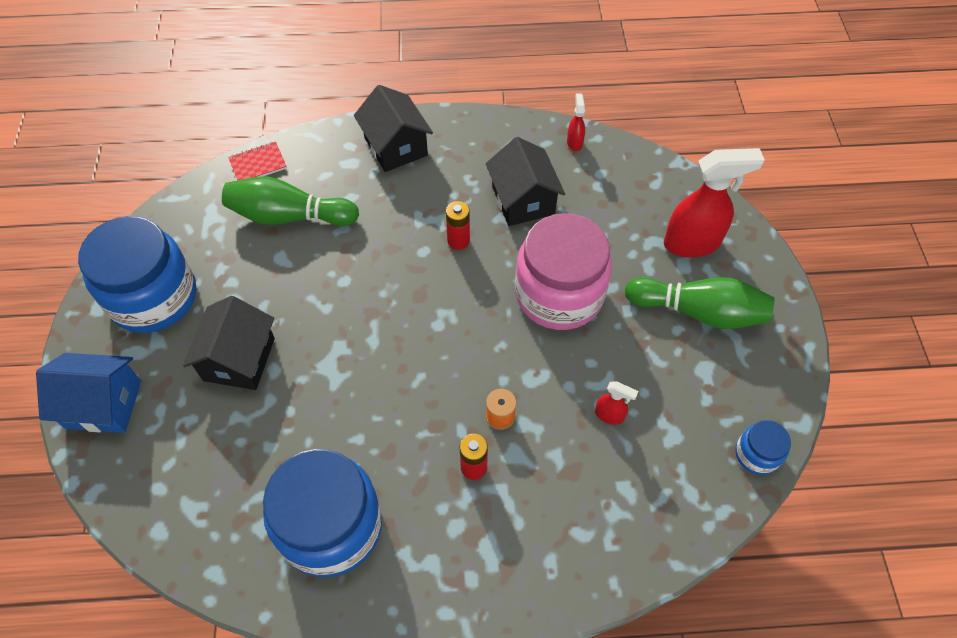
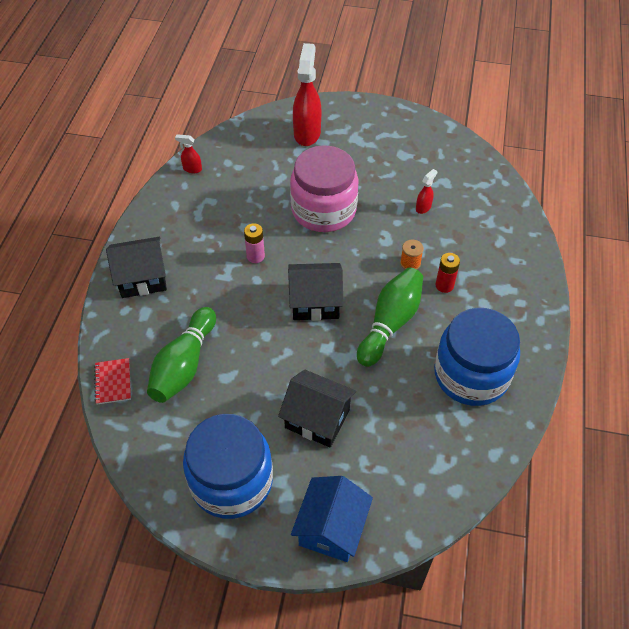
camera: 75 degrees left, 5 degrees down
(458, 241) = (255, 256): red battery -> pink battery
(523, 200) = (233, 210): black house -> black house (315, 302)
(698, 312) = (361, 145): green bowling pin -> green bowling pin (390, 323)
(756, 454) = (465, 149): blue jar -> none

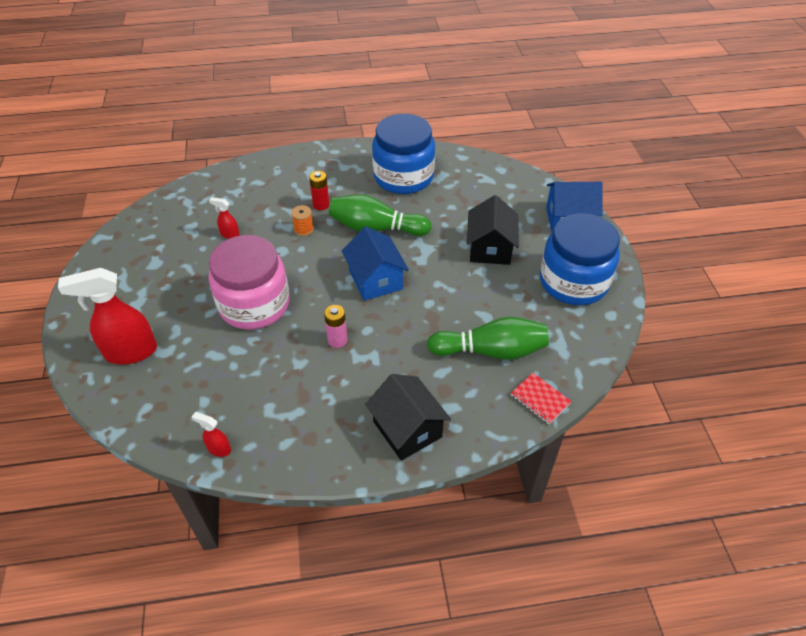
camera: 110 degrees left, 5 degrees down
(113, 382) = (540, 399): red notebook -> red notebook turned 75 degrees clockwise
(192, 169) = (219, 449): red spray bottle -> red spray bottle turned 120 degrees clockwise
(315, 302) = (375, 280): black house -> blue house

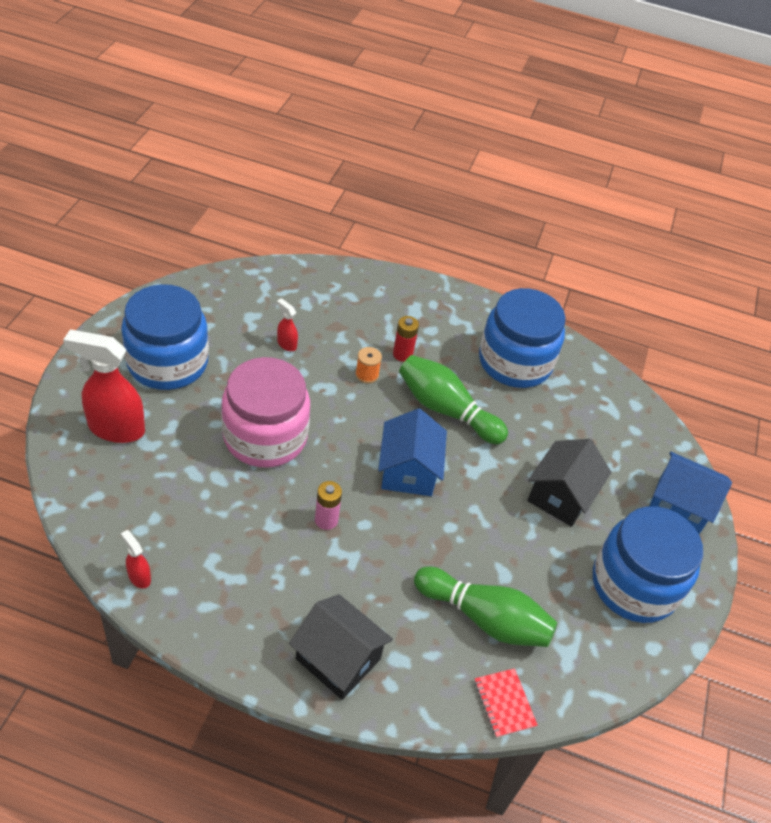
camera: 20 degrees right, 0 degrees up
(143, 287) = (168, 362): none -> blue jar
(407, 429) = (338, 659): black house -> black house turned 45 degrees counterclockwise

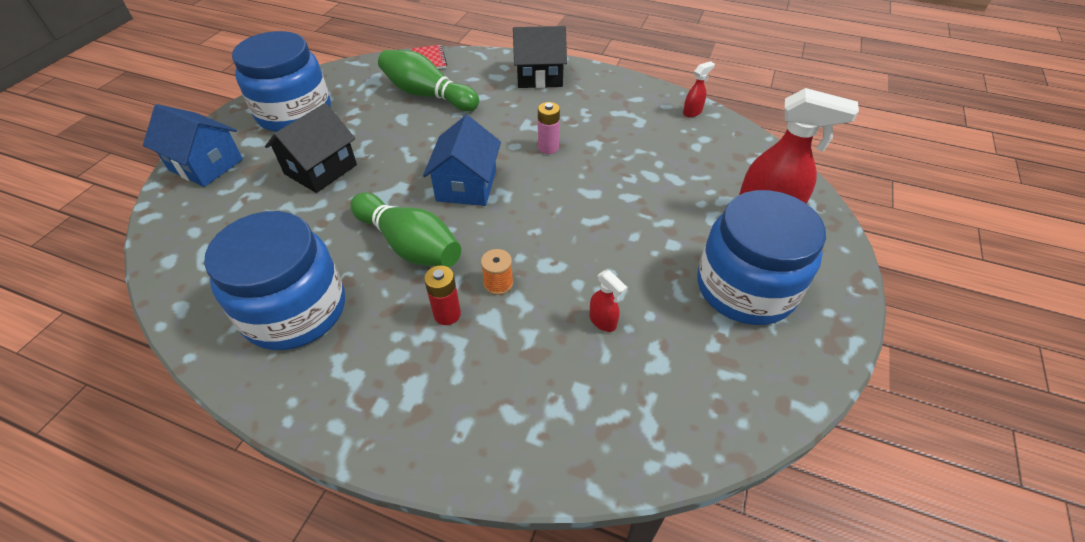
camera: 170 degrees left, 0 degrees up
(139, 577) = (692, 112): red spray bottle -> red spray bottle turned 90 degrees counterclockwise
(265, 436) = (612, 211): pink jar -> none
(338, 659) = (539, 76): black house -> black house turned 45 degrees counterclockwise

